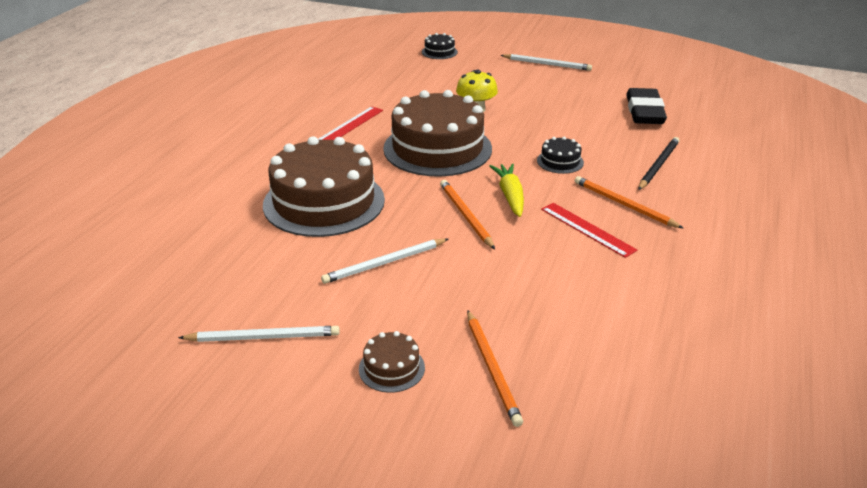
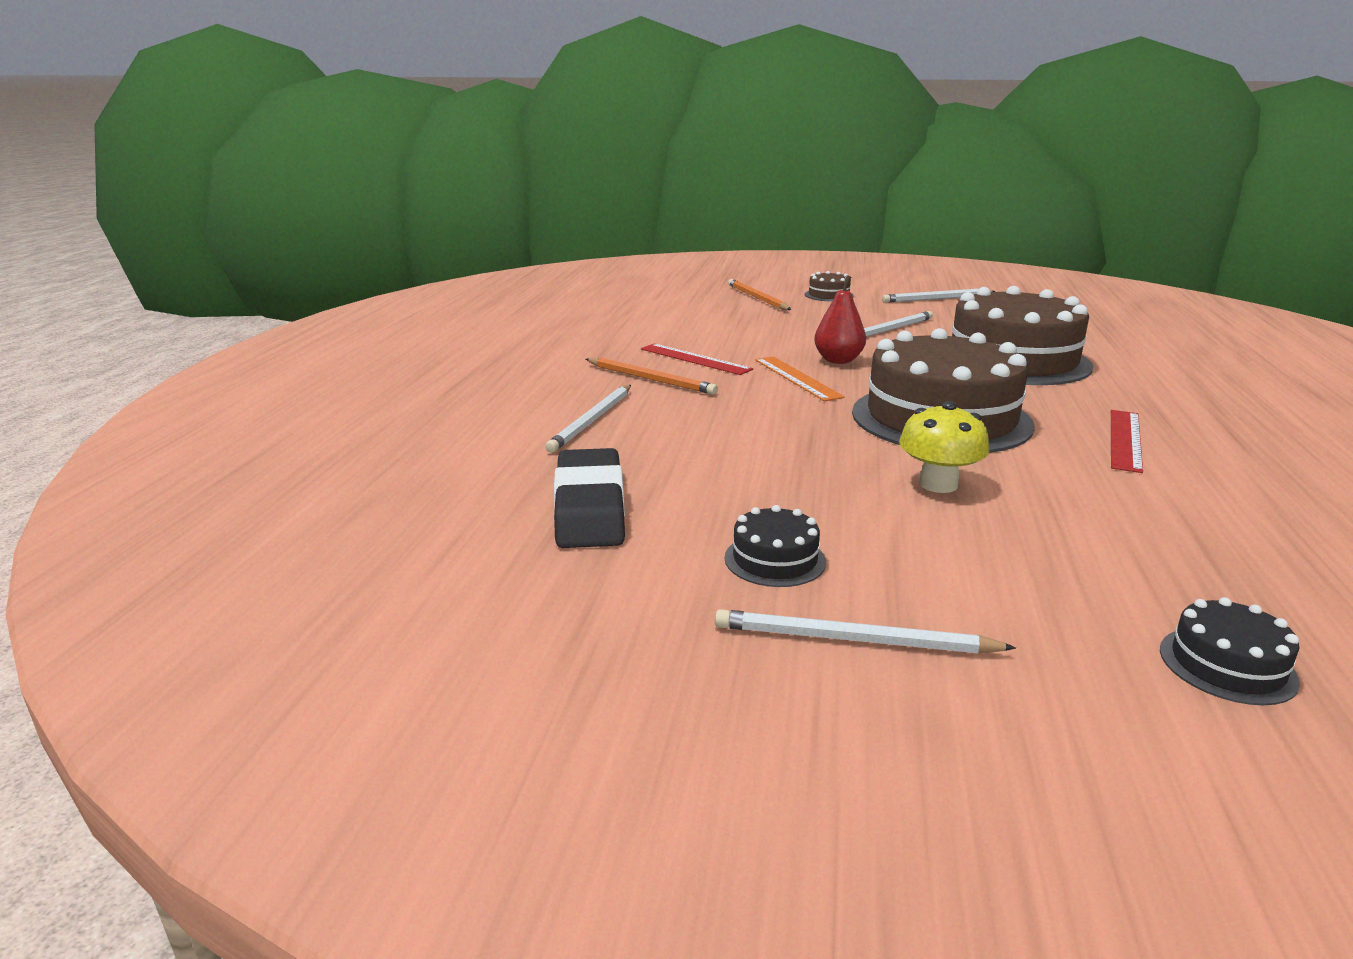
camera: 170 degrees right, 10 degrees down
(465, 215) = (838, 360): orange pencil -> red pear
(510, 195) = (797, 378): yellow carrot -> orange ruler
(560, 161) = (743, 415): black cake -> black cake (775, 560)
(658, 165) = (592, 421): black pencil -> white pencil

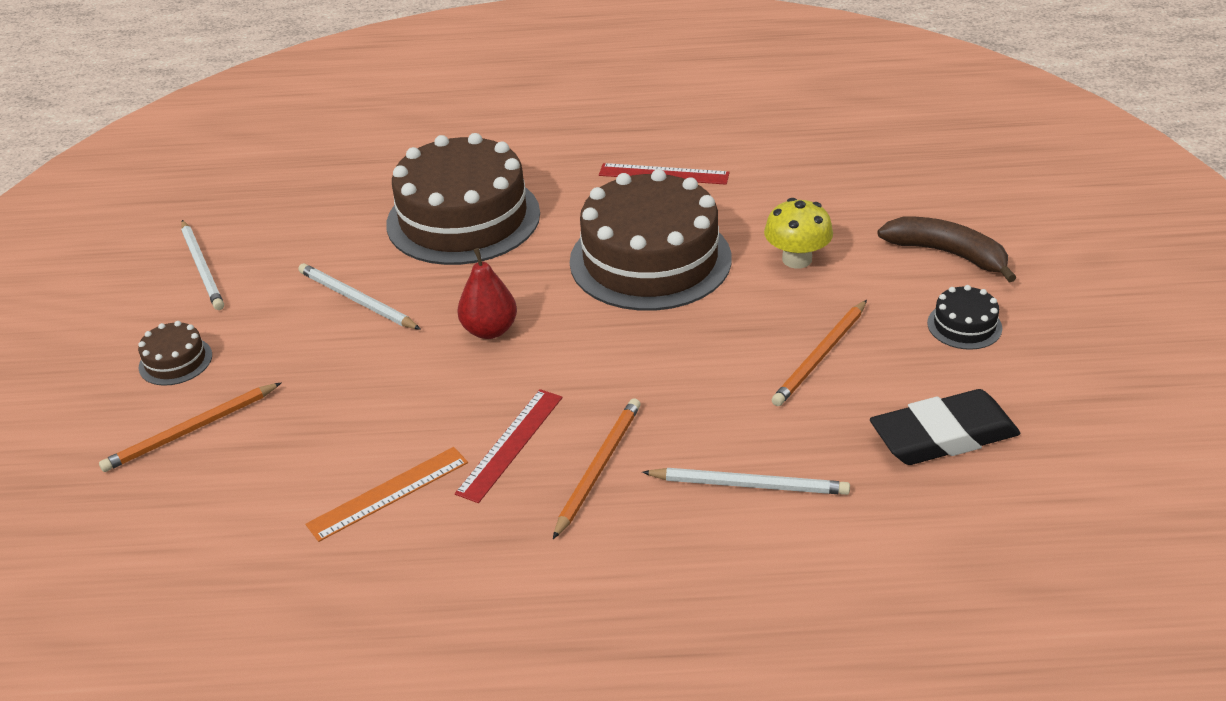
camera: 100 degrees left, 15 degrees up
(750, 470) = (820, 356): none -> orange pencil
(797, 378) = (561, 354): orange ruler -> orange ruler (388, 493)
(853, 640) = (1037, 286): white pencil -> none
(948, 583) = (947, 254): none -> brown banana
(1227, 665) = (972, 171): black cake -> none

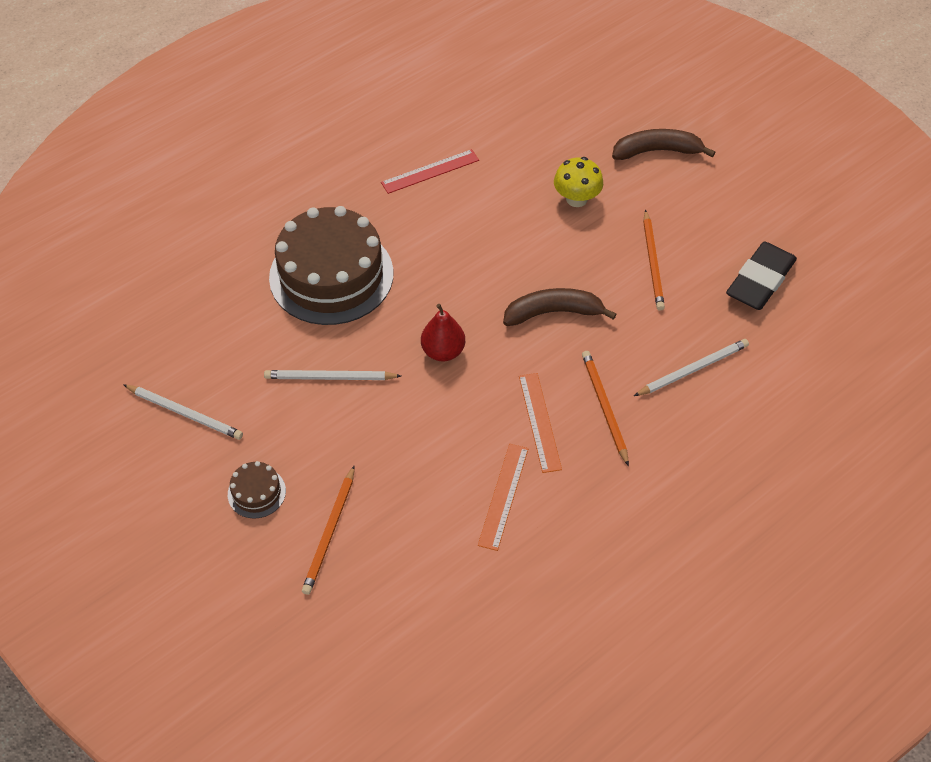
camera: 40 degrees left, 15 degrees up
(510, 444) = (539, 422): red ruler -> orange ruler
(648, 350) = (553, 312): none -> brown banana
(650, 260) = (489, 245): brown cake -> none
(964, 325) = (709, 199): black cake -> none

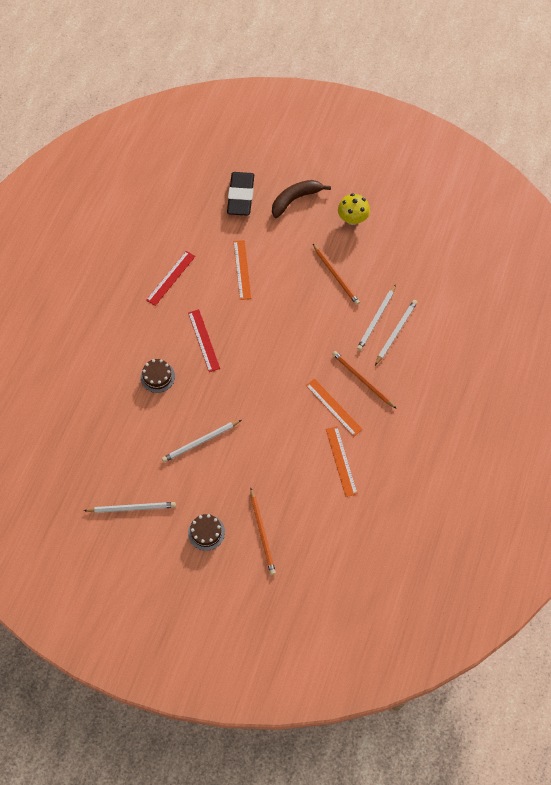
camera: 30 degrees left, 10 degrees up
(331, 275) = (157, 377): brown cake -> brown cake, size x0.42
(421, 260) = (204, 340): none -> red ruler
(443, 351) = (254, 392): red pear -> none
(529, 201) = (242, 269): none -> orange ruler
(553, 312) = (300, 335): brown banana -> none
(576, 199) = (268, 255): yellow mushroom -> yellow mushroom (352, 219)
(675, 340) = (376, 319): none -> white pencil
(760, 280) = (400, 258): black eraser -> black eraser (241, 196)

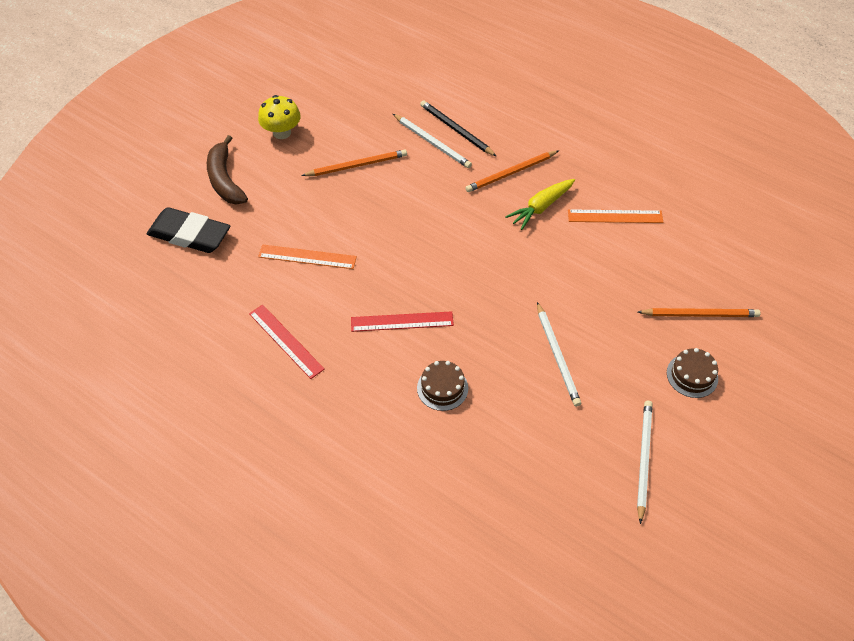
camera: 75 degrees left, 10 degrees down
(333, 407) = (540, 207): orange ruler -> yellow carrot
(396, 332) = (456, 130): white pencil -> black pencil

